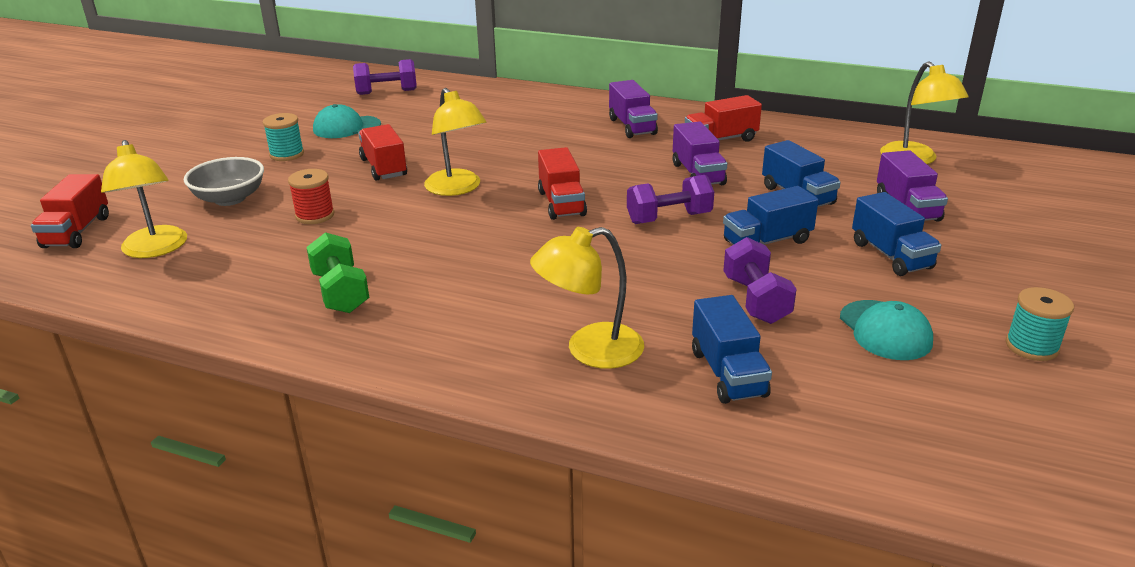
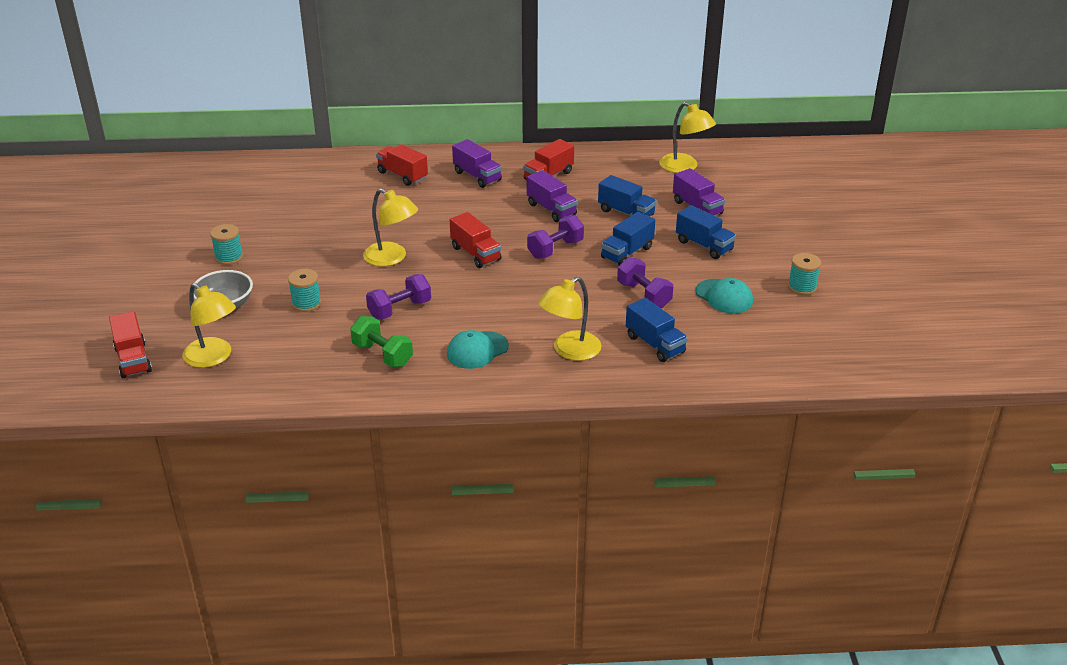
camera: 25 degrees left, 5 degrees up
(315, 215) = (306, 303): red spool -> turquoise spool
(346, 127) = (253, 222): turquoise cap -> turquoise cap (477, 350)
(384, 167) = (319, 252): red truck -> red truck (402, 175)
(387, 92) = (253, 180): purple dumbbell -> purple dumbbell (400, 309)

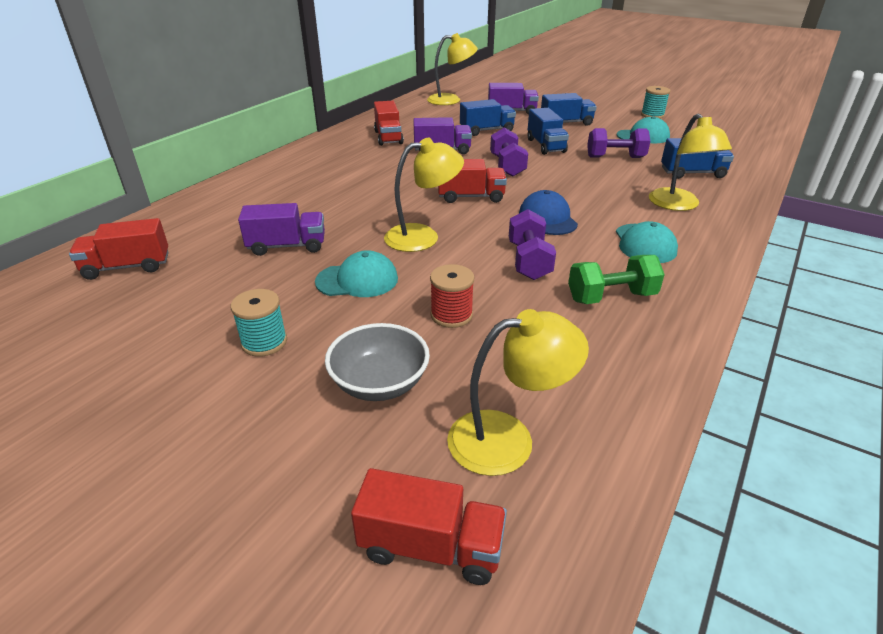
camera: 55 degrees left, 0 degrees up
(306, 303) = (451, 315): turquoise spool -> red spool
(314, 258) = (357, 280): none -> turquoise cap
(402, 175) = (277, 188): red truck -> red truck (127, 267)
(475, 297) = (547, 218): none -> blue cap
(477, 176) = (340, 160): purple truck -> purple truck (287, 246)

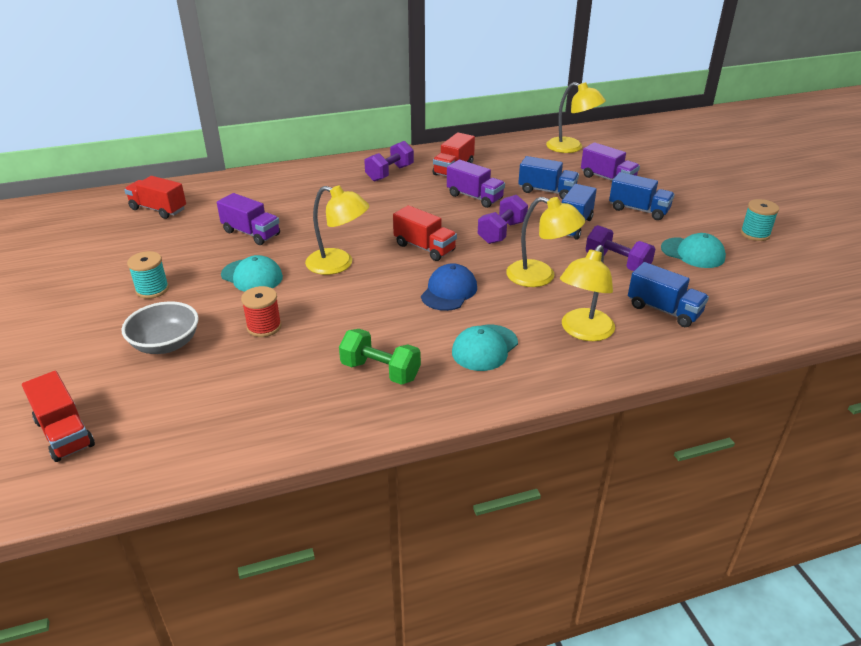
camera: 40 degrees right, 0 degrees up
(508, 439) = (173, 411): yellow lamp -> yellow lamp (540, 277)
(529, 261) = (374, 317): purple dumbbell -> purple dumbbell (390, 173)

